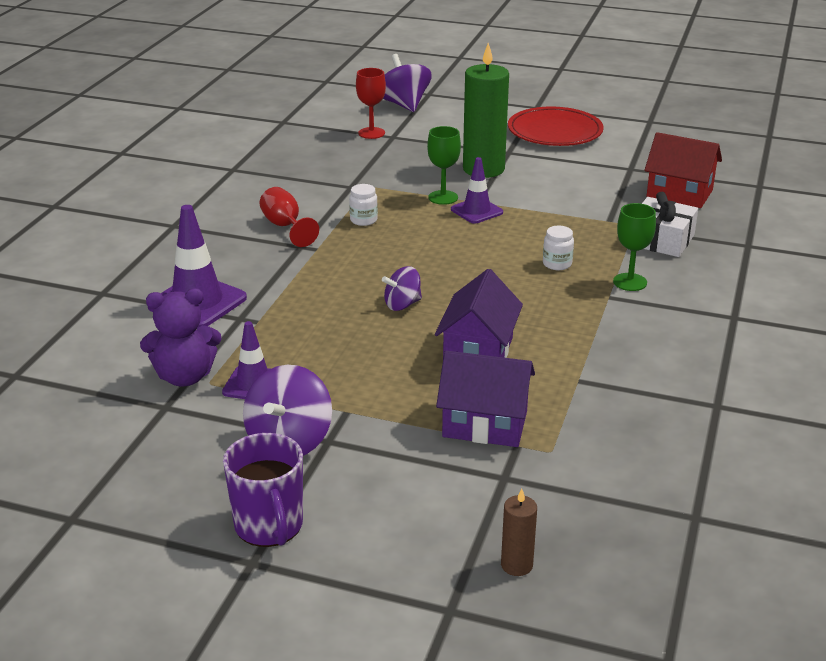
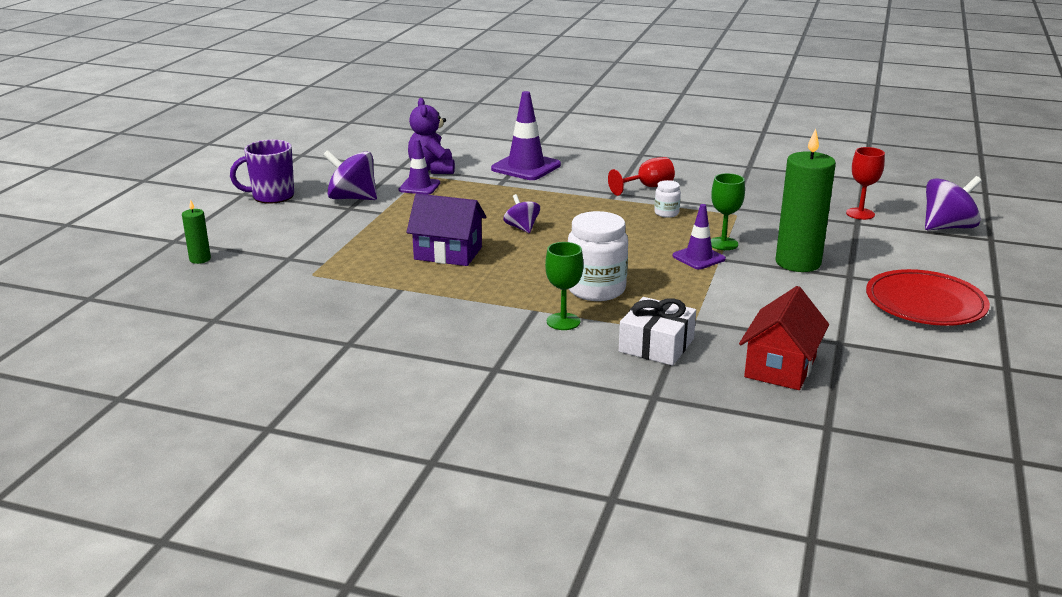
camera: 90 degrees right, 5 degrees down
(485, 424) = (352, 253): purple house -> none
(516, 565) = (200, 259): brown candle -> green candle
(557, 264) = (596, 289): white jar -> white jar, size x2.06

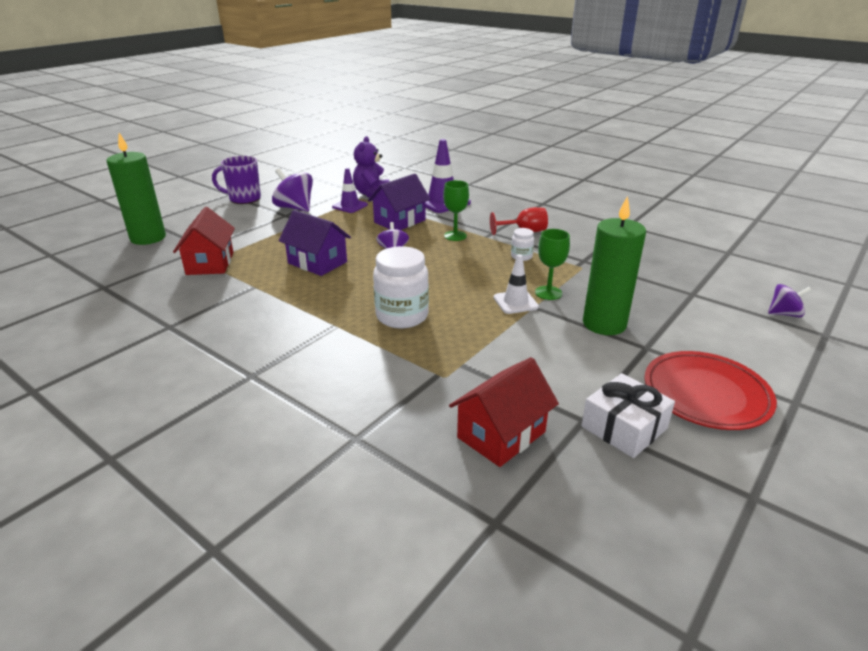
camera: 20 degrees right, 5 degrees up
(200, 259) = (148, 238): green candle -> green candle, size x2.15
(318, 274) = (210, 263): none -> red house
(497, 195) = (399, 221): none -> purple house
(563, 321) = (347, 341): green goblet -> green goblet (455, 236)
(656, 345) = (405, 382): white gift -> white gift (624, 427)
(698, 258) = (515, 302): purple traffic cone -> white traffic cone
(860, 214) = (701, 285): red goblet -> none
(947, 227) = (784, 314): purple spinning top -> purple spinning top, size x0.60

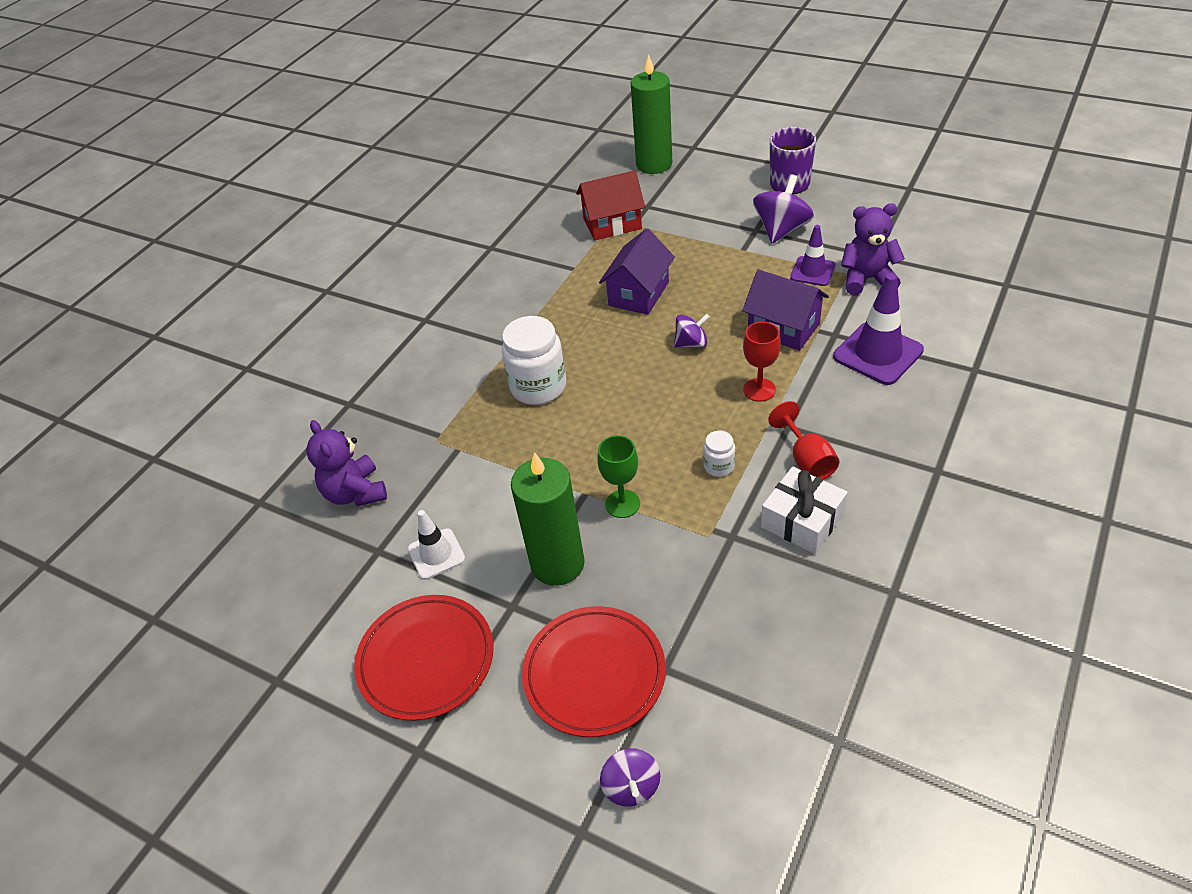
camera: 85 degrees right, 15 degrees up
(455, 236) = (759, 390): green goblet -> red goblet
(501, 434) = (355, 493): red house -> purple teddy bear
(515, 302) = (590, 475): white traffic cone -> white traffic cone (436, 554)
(624, 427) = (368, 583): white gift -> white gift (802, 520)
(702, 318) = (594, 673): none -> red plate

